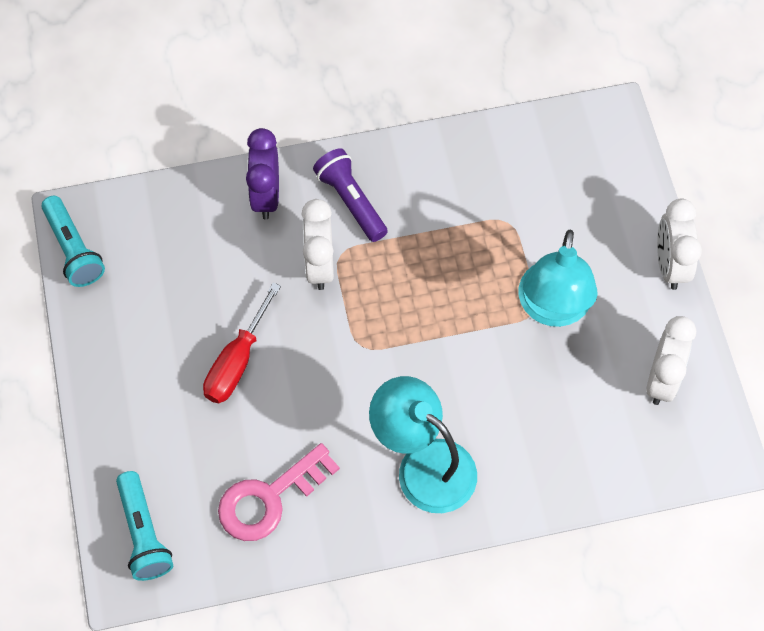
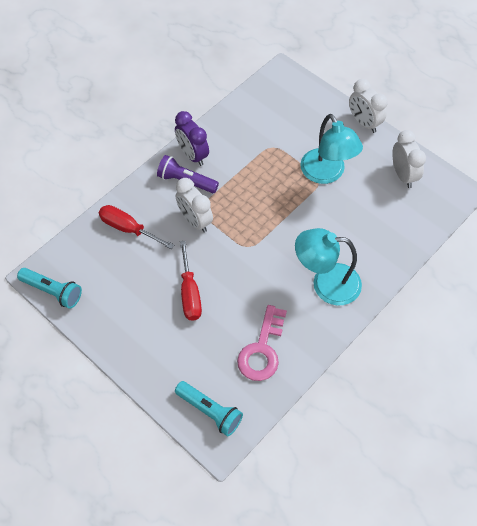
camera: 35 degrees left, 5 degrees down
(226, 222) = (128, 229): none -> red screwdriver
(266, 196) = (139, 204): purple clock -> purple clock (192, 155)

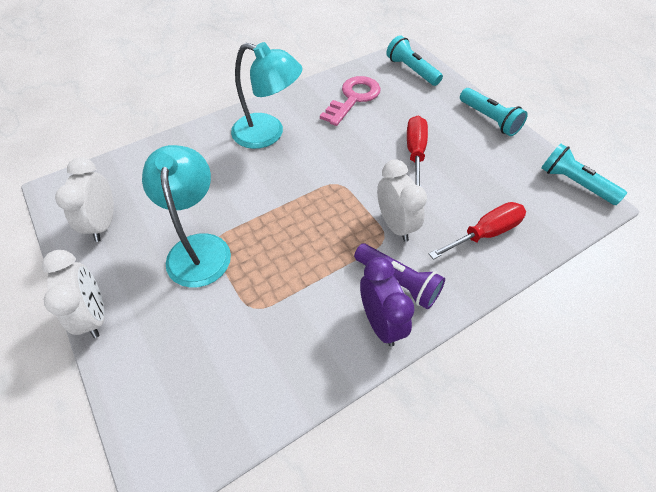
camera: 165 degrees left, 5 degrees down
(123, 352) = (489, 119): none -> turquoise flashlight
(128, 229) = (485, 233): red screwdriver -> red screwdriver turned 75 degrees counterclockwise

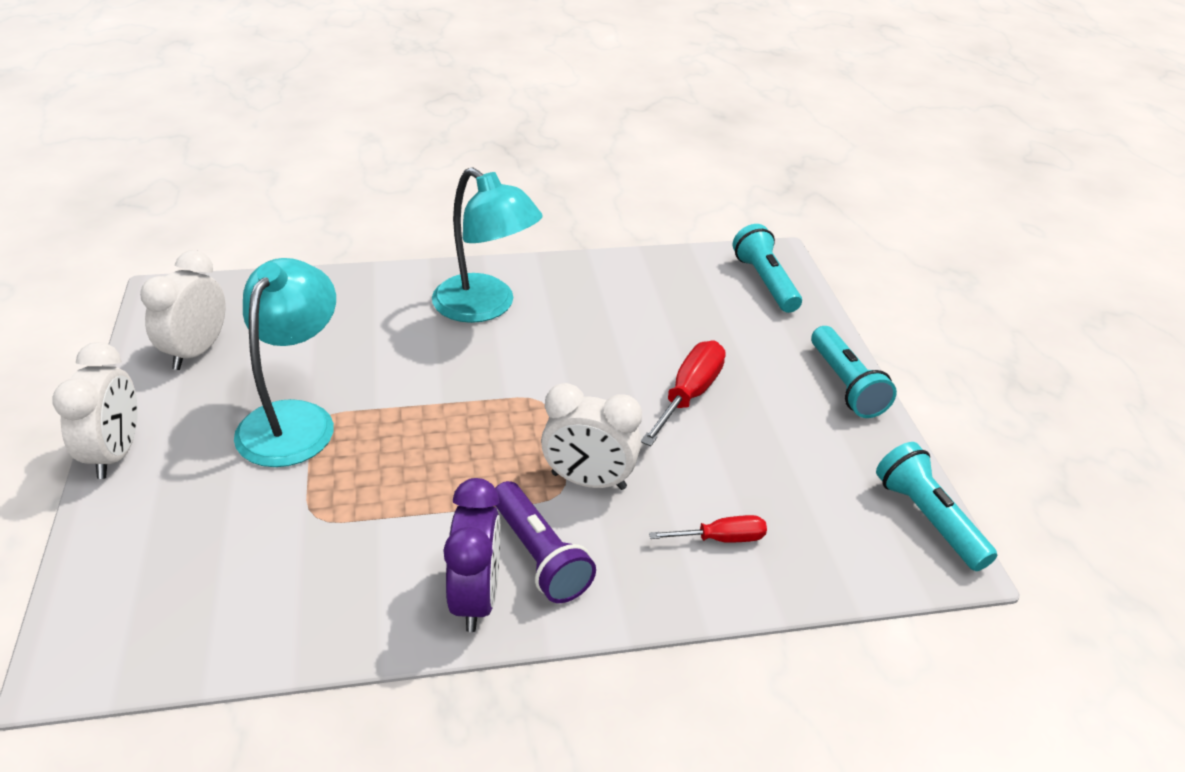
camera: 20 degrees right, 15 degrees down
(353, 98) = (645, 295): pink key -> none
(395, 225) = (588, 481): white clock -> white clock turned 105 degrees clockwise
(485, 233) = (721, 539): red screwdriver -> red screwdriver, size x0.61

